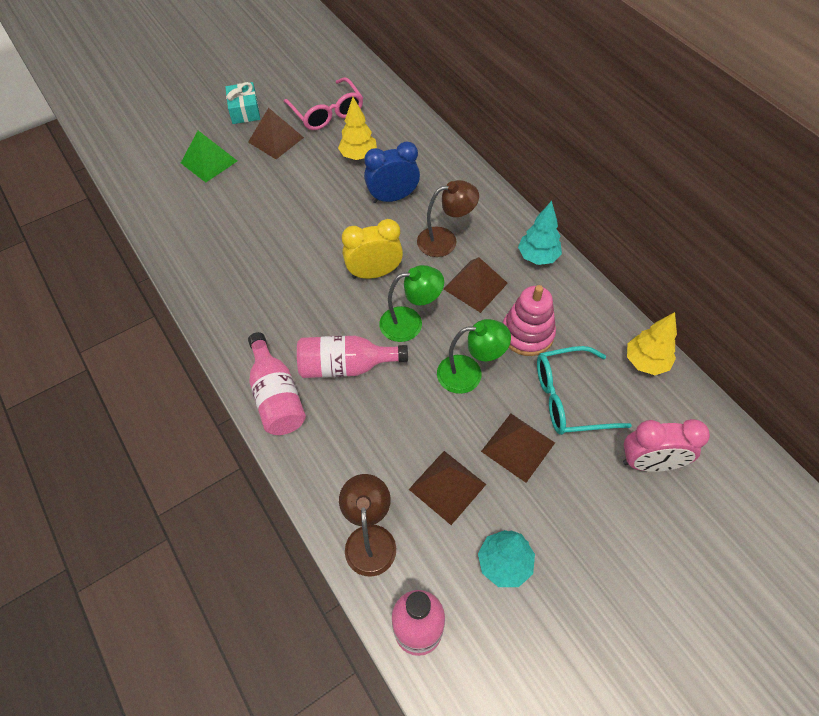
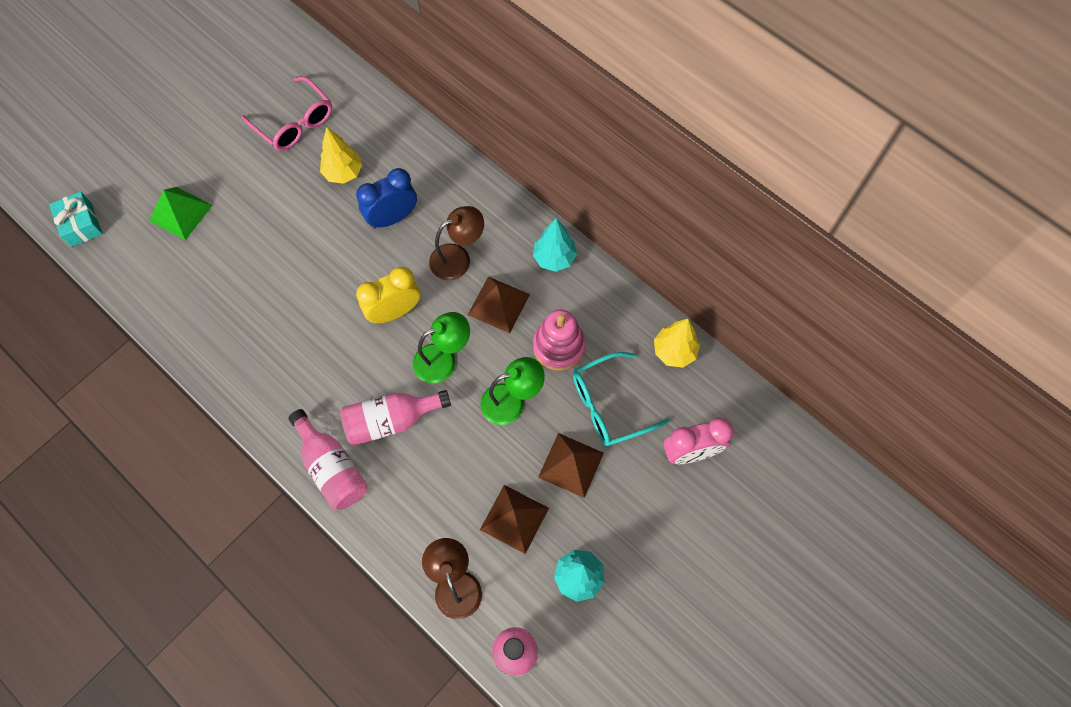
camera: 15 degrees left, 10 degrees up
(245, 111) = (201, 138): turquoise gift -> turquoise gift (81, 224)
(276, 139) = (247, 169): brown pyramid -> none

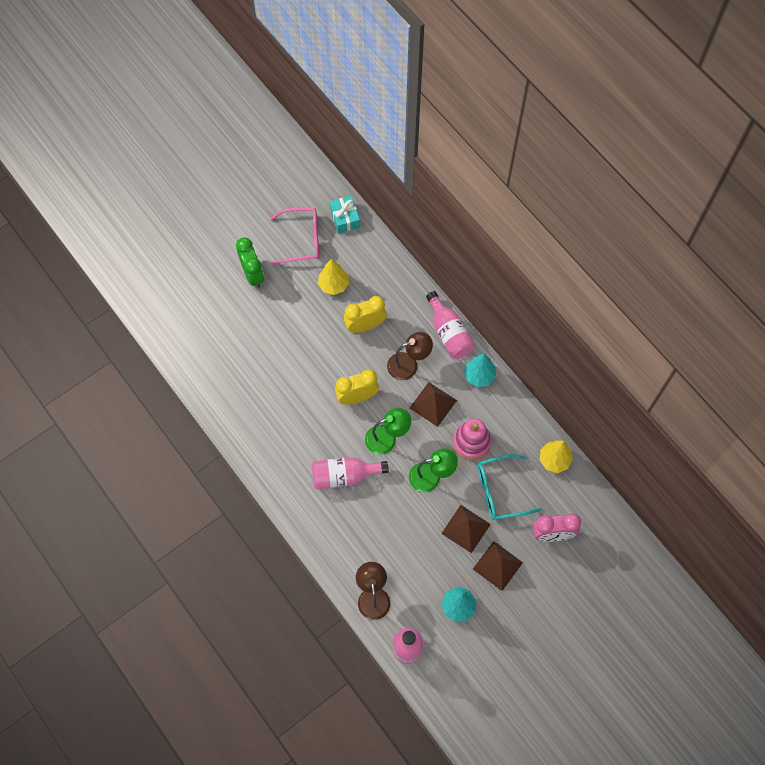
camera: 10 degrees right, 0 degrees up
(81, 224) = (140, 294): turquoise gift -> turquoise gift (345, 218)
(180, 213) = (211, 297): green pyramid -> none
(233, 176) = (253, 274): none -> green clock
(295, 123) = (302, 239): pink glasses -> pink glasses turned 60 degrees counterclockwise
(332, 467) = (299, 502): pink bottle -> pink bottle (449, 333)
(392, 218) = (365, 325): blue clock -> yellow clock
(514, 519) = (420, 559): brown pyramid -> brown pyramid (497, 565)

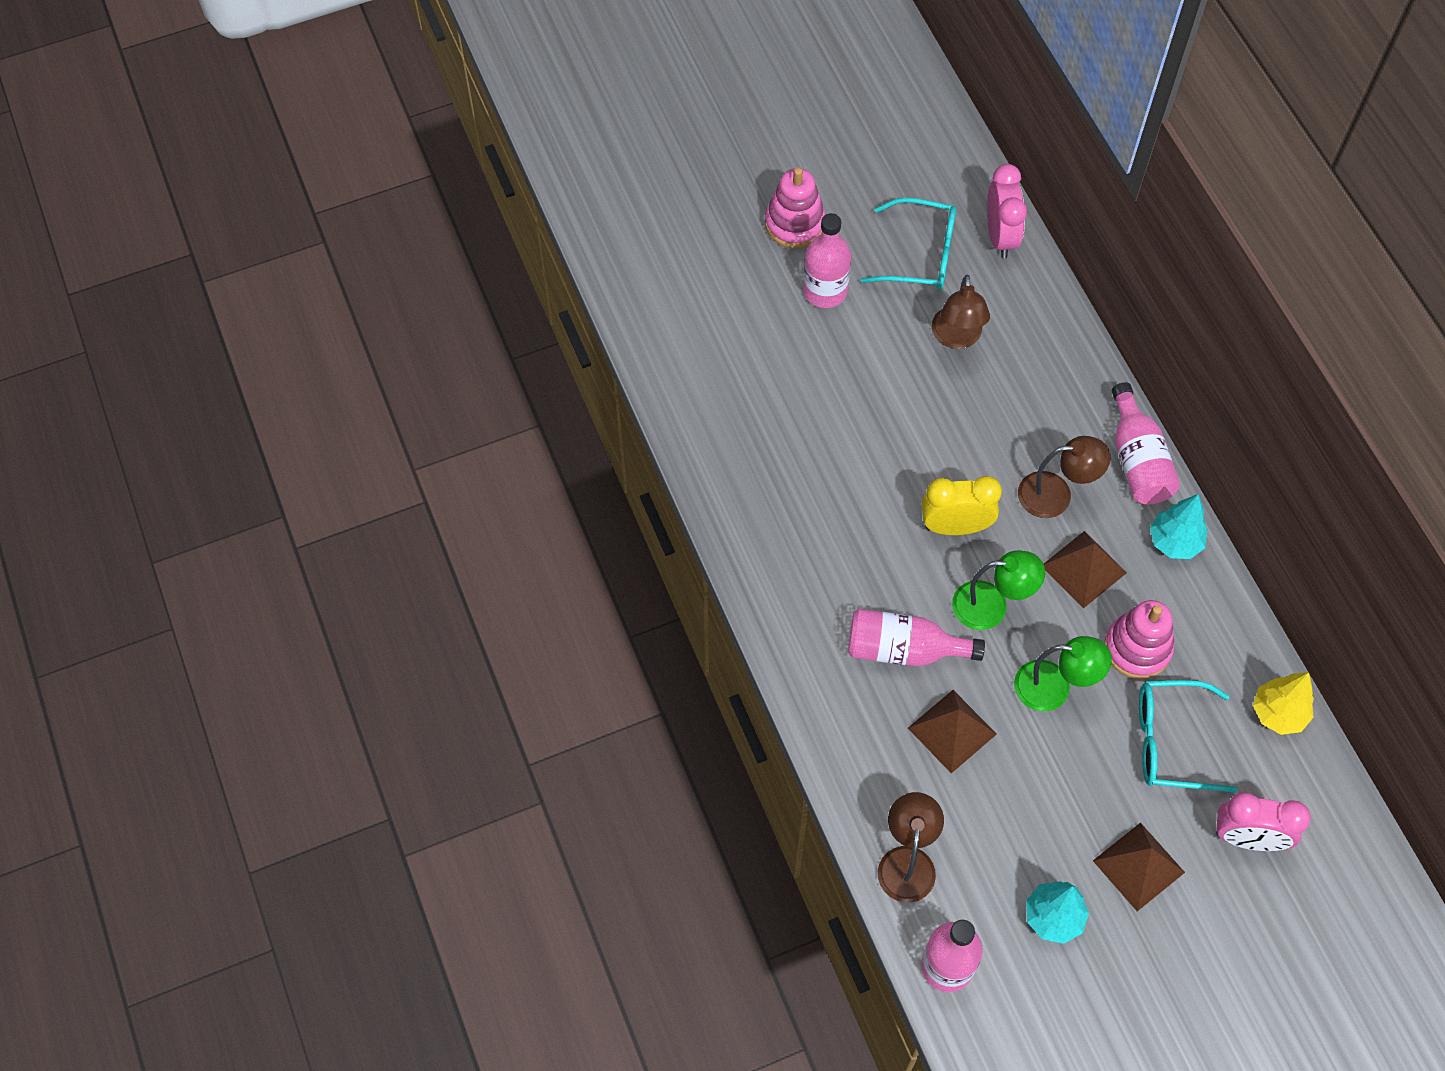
camera: 15 degrees right, 5 degrees down
(226, 237) = (795, 223): none -> pink stacking toy
(253, 274) = (825, 291): green clock -> pink bottle
(302, 239) = (921, 254): pink glasses -> turquoise glasses
(333, 285) = (957, 337): yellow tree -> brown lamp
(345, 218) = (1000, 236): turquoise gift -> pink clock
(365, 325) = (995, 415): yellow clock -> none
(466, 528) = (1095, 789): brown pyramid -> brown pyramid (952, 730)

